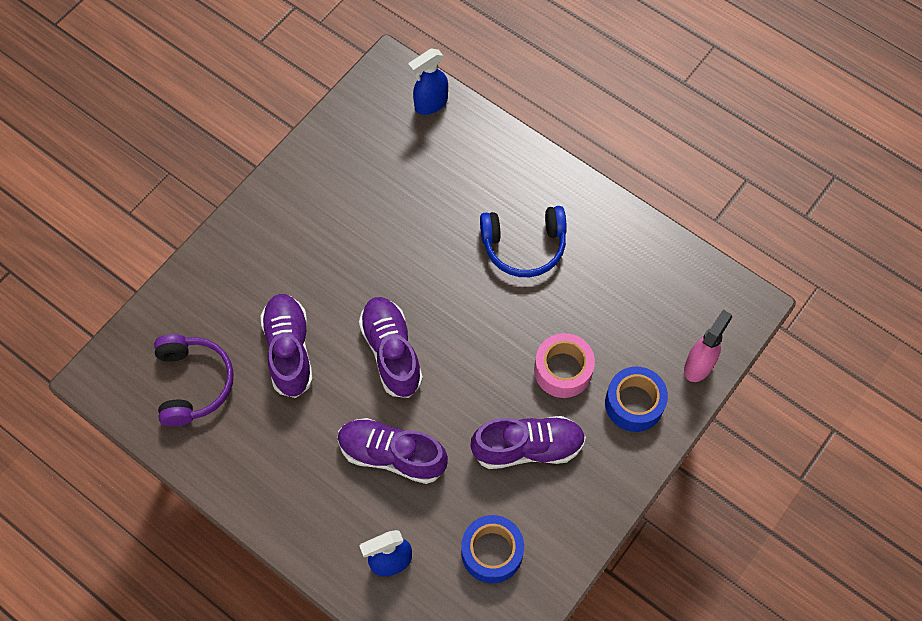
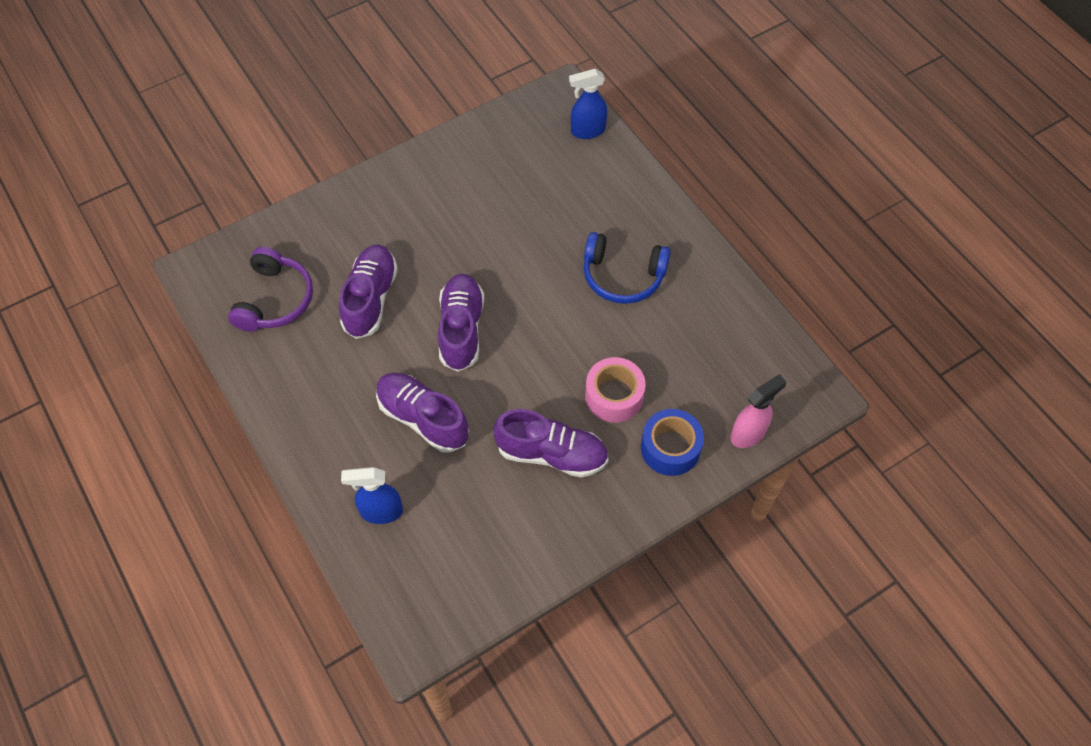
camera: 20 degrees right, 5 degrees down
(492, 552) = (478, 536): blue tape -> none

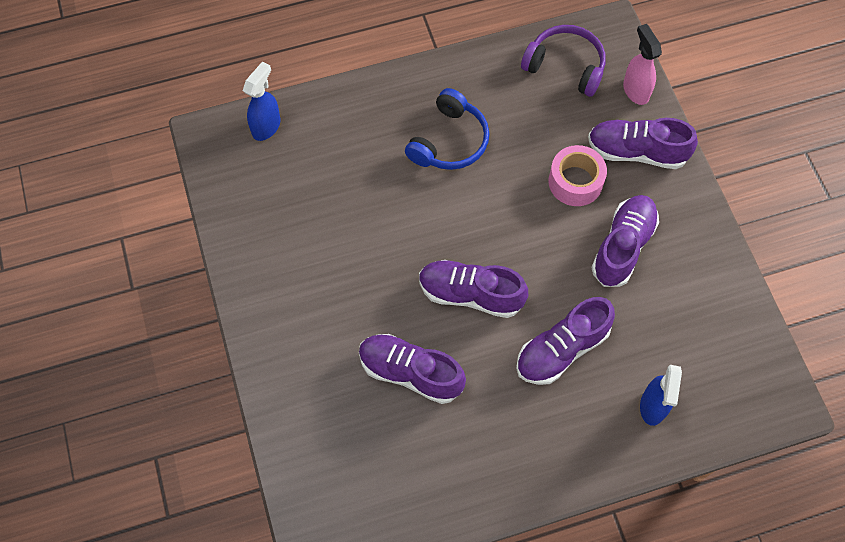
camera: 75 degrees left, 5 degrees up
(275, 300) = (384, 470): purple headphones -> purple headphones (565, 66)
(587, 131) = (266, 126): blue spray bottle -> blue spray bottle turned 150 degrees counterclockwise
(670, 448) = (636, 152): blue tape -> purple shoe

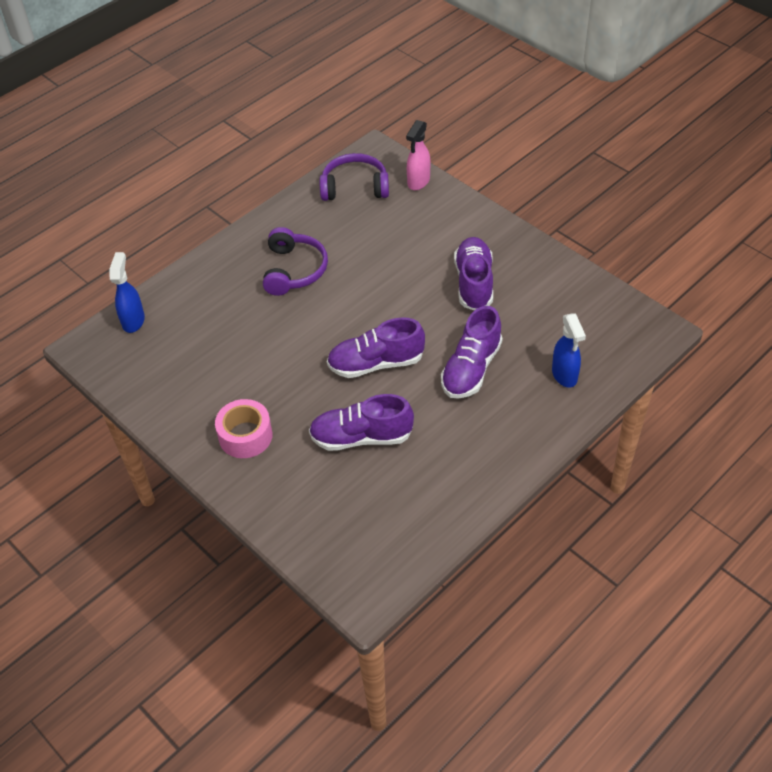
camera: 25 degrees left, 15 degrees down
(449, 141) = (294, 270): blue headphones -> purple headphones
(575, 182) = (410, 257): pink tape -> pink tape (245, 436)
(635, 90) = (418, 182): pink spray bottle -> pink spray bottle turned 105 degrees counterclockwise
(636, 152) = (444, 219): purple shoe -> none

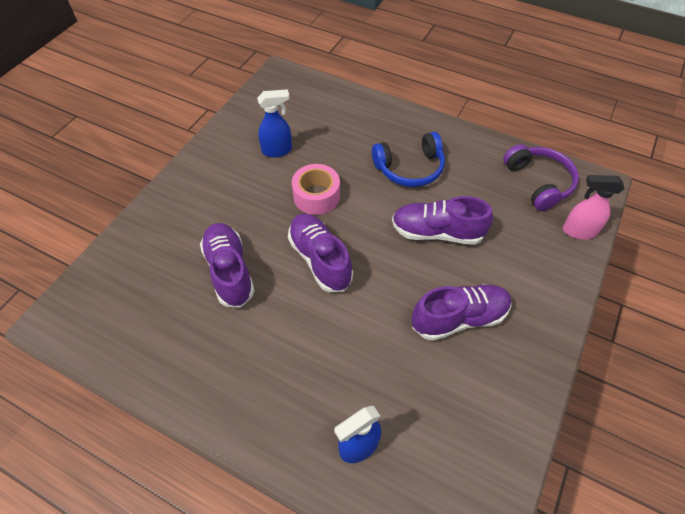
camera: 70 degrees right, 5 degrees up
(133, 321) = (314, 90): blue spray bottle -> blue spray bottle (277, 150)
(245, 436) = (215, 189): pink tape -> pink tape (316, 196)
(294, 270) = (410, 168): purple headphones -> blue headphones
(471, 369) = (338, 344): purple shoe -> purple shoe (437, 232)

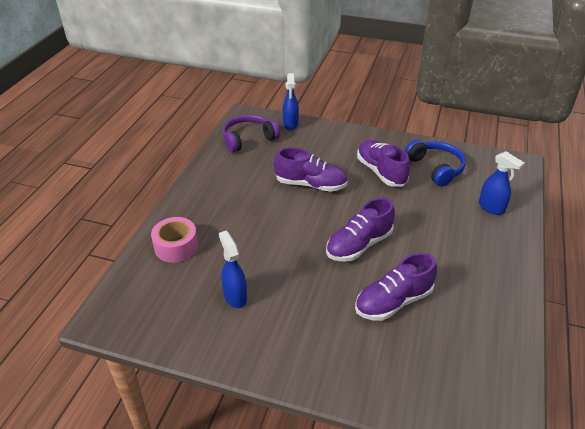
camera: 100 degrees left, 15 degrees down
(316, 196) = (291, 257): pink tape -> pink tape (176, 246)
(410, 168) = (245, 203): blue headphones -> blue headphones (436, 168)
(437, 232) = (310, 185): purple shoe -> purple shoe turned 75 degrees counterclockwise
(578, 231) = (290, 124): pink spray bottle -> blue spray bottle

